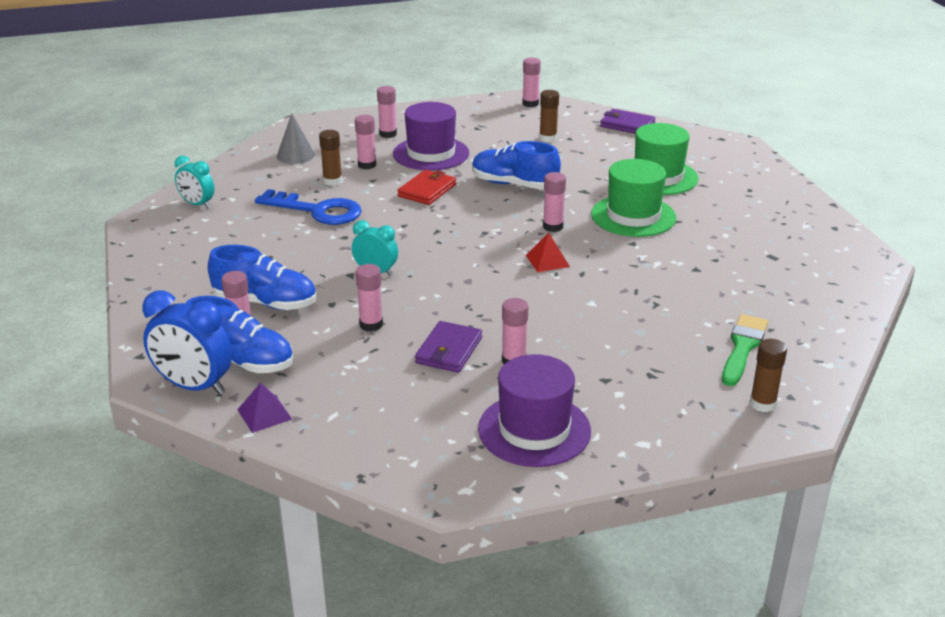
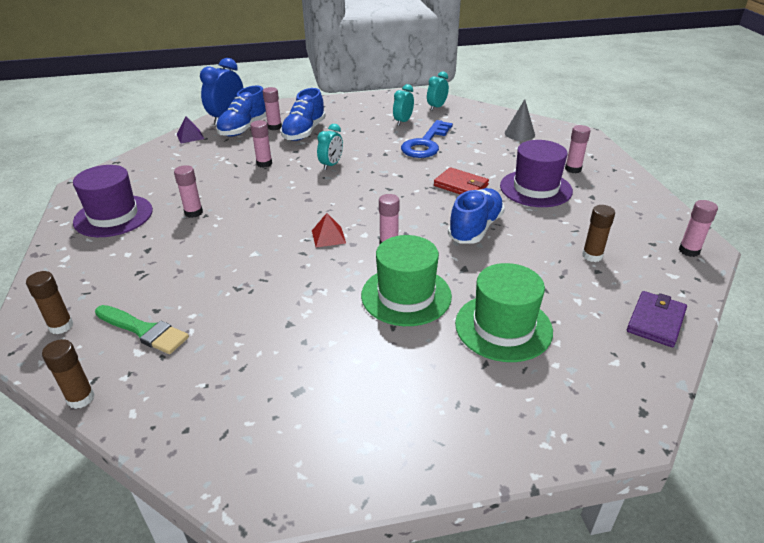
camera: 95 degrees right, 5 degrees up
(243, 227) = (403, 121): none -> turquoise clock
(332, 181) = (475, 148): brown glue stick -> brown glue stick (81, 398)
(367, 165) = (506, 160): pink glue stick -> none
(449, 350) = (220, 189): purple wallet -> none

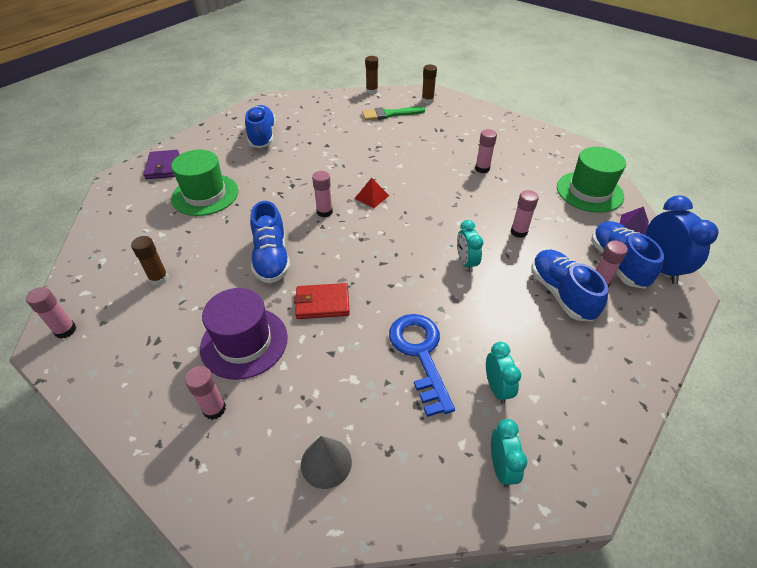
camera: 140 degrees right, 10 degrees up
(113, 216) = (521, 144): purple hat -> none
(353, 393) = (262, 136): none -> blue shoe
(406, 295) = (278, 185): green hat -> green hat (589, 191)
(655, 321) = (101, 243): purple wallet -> purple wallet (163, 167)

